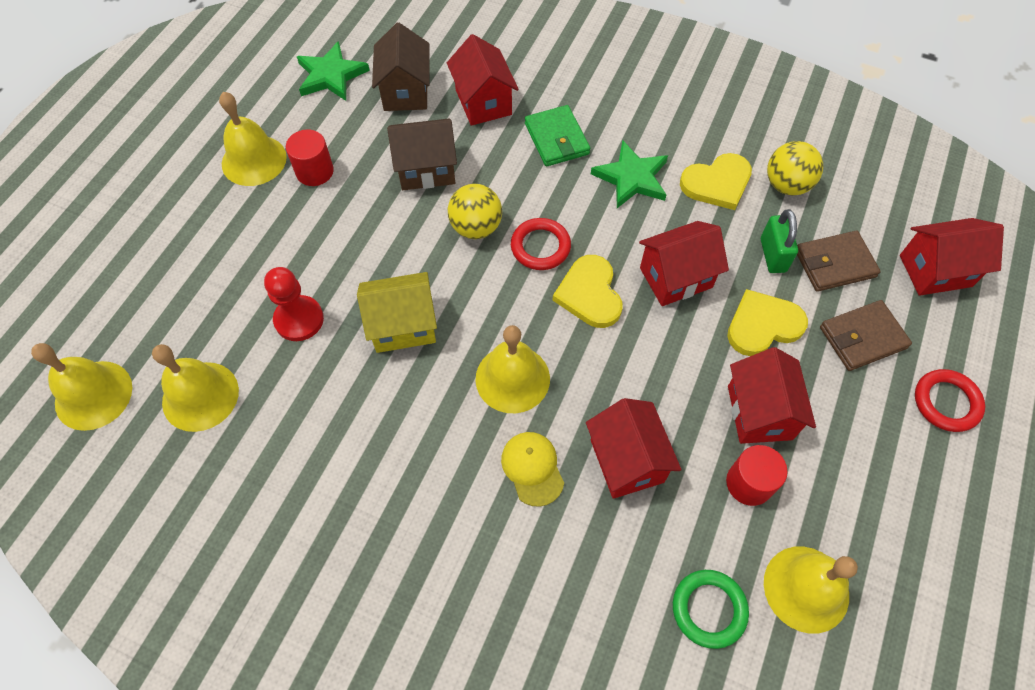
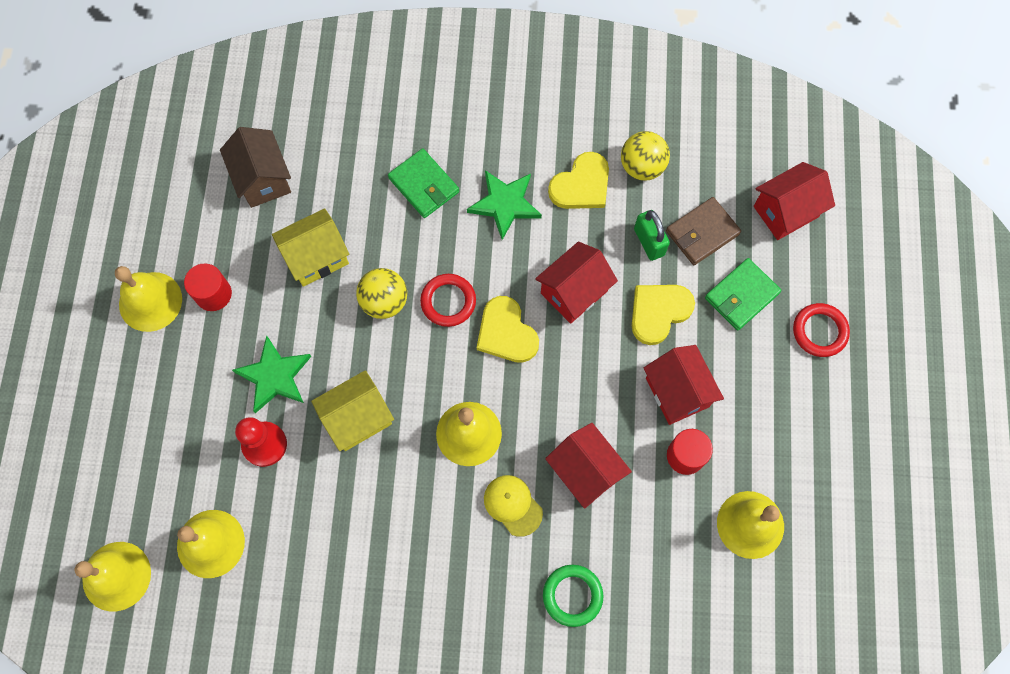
camera: 20 degrees left, 10 degrees up
(331, 75) = (183, 184): green star -> green star (274, 376)
(426, 169) = (316, 257): brown house -> yellow house
(483, 102) = (341, 167): red house -> none
(709, 609) = (683, 567): green ring -> green ring (572, 595)
(862, 337) = (741, 295): brown wallet -> green wallet

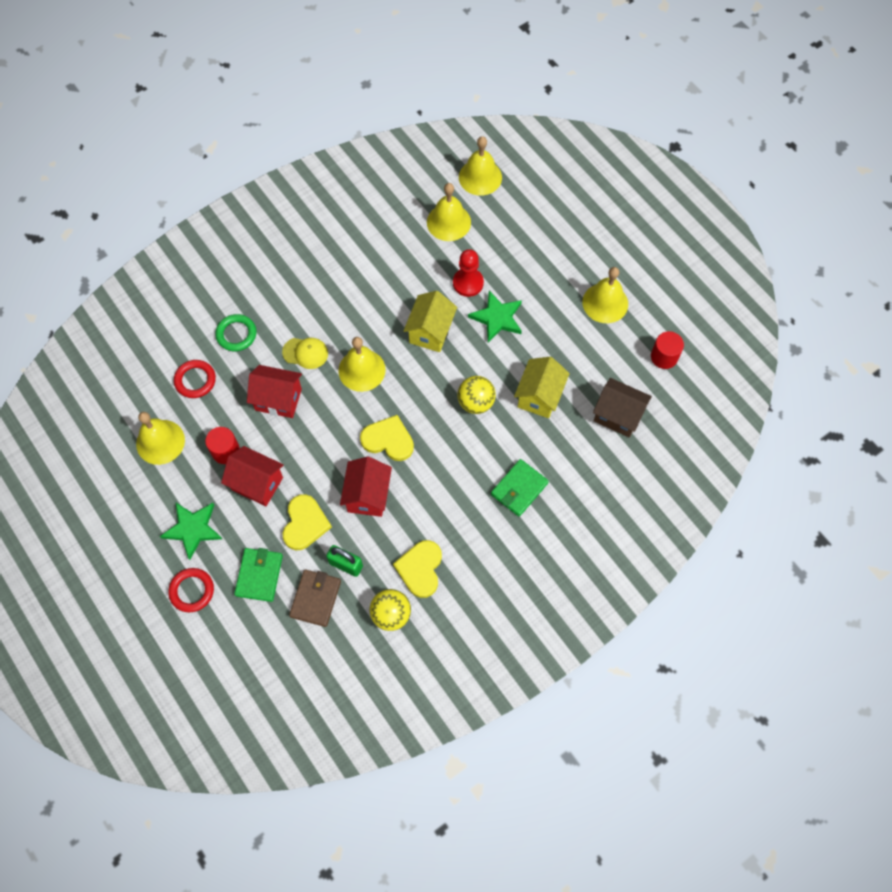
camera: 140 degrees right, 5 degrees down
(213, 294) = (575, 332): red cylinder -> red cylinder (664, 357)
(424, 185) = (519, 489): green wallet -> green wallet turned 60 degrees counterclockwise
(448, 301) = (438, 431): red ring -> red ring (195, 380)
(505, 204) = (458, 517): green star -> green star (193, 529)
(785, 211) = (269, 659): red house -> none

